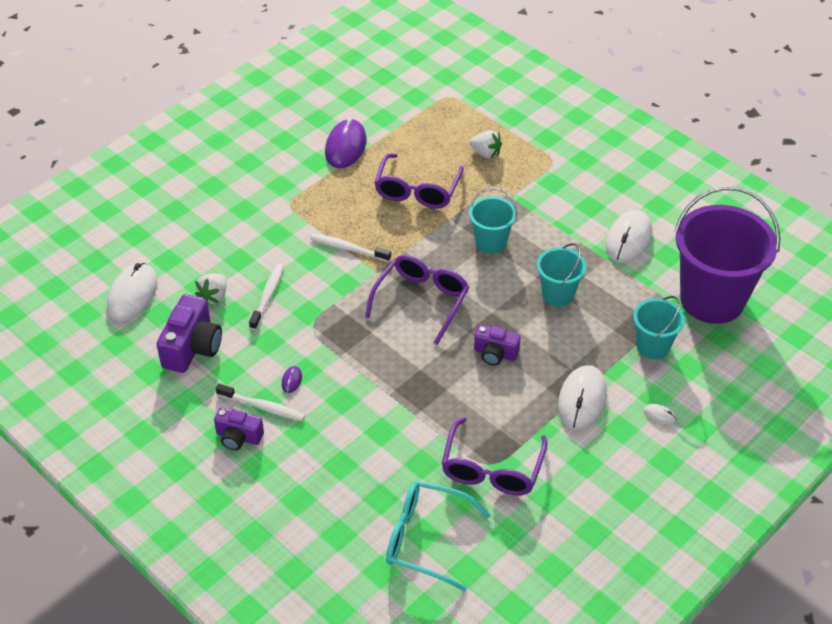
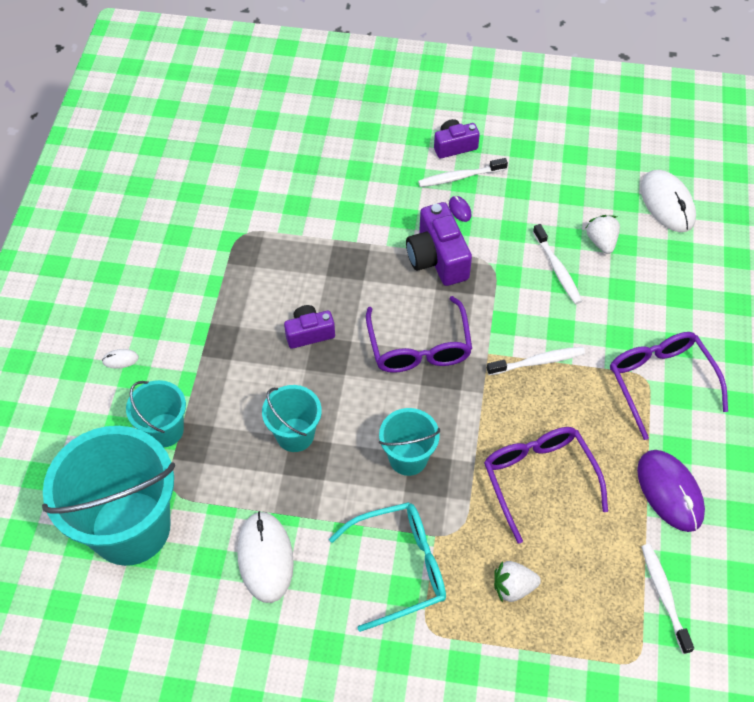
camera: 145 degrees right, 10 degrees up
(192, 347) = (566, 189): purple camera -> purple camera (437, 258)
(404, 110) = (664, 596): none -> white toothbrush
(426, 539) = (250, 155): turquoise glasses -> turquoise glasses (400, 567)
(492, 469) = (237, 231): purple glasses -> purple glasses (660, 381)
(582, 400) = (200, 334): white mouse -> none
(712, 299) = (130, 528): purple bucket -> turquoise bucket

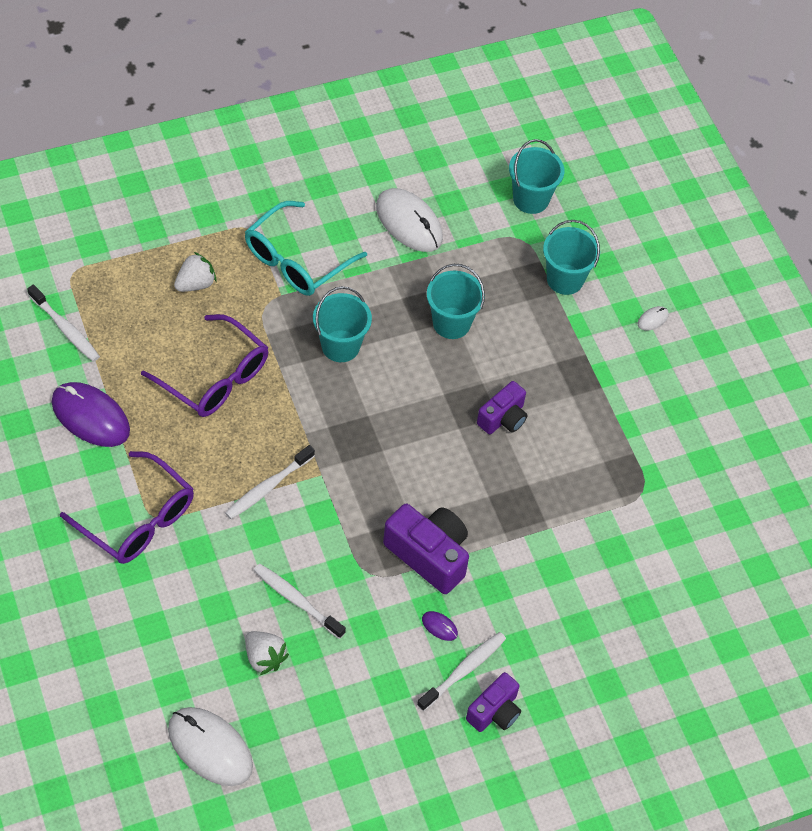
camera: 145 degrees right, 0 degrees up
(130, 528) = (531, 199): turquoise bucket -> turquoise bucket, size x0.50
(419, 347) = (390, 451): purple glasses -> none

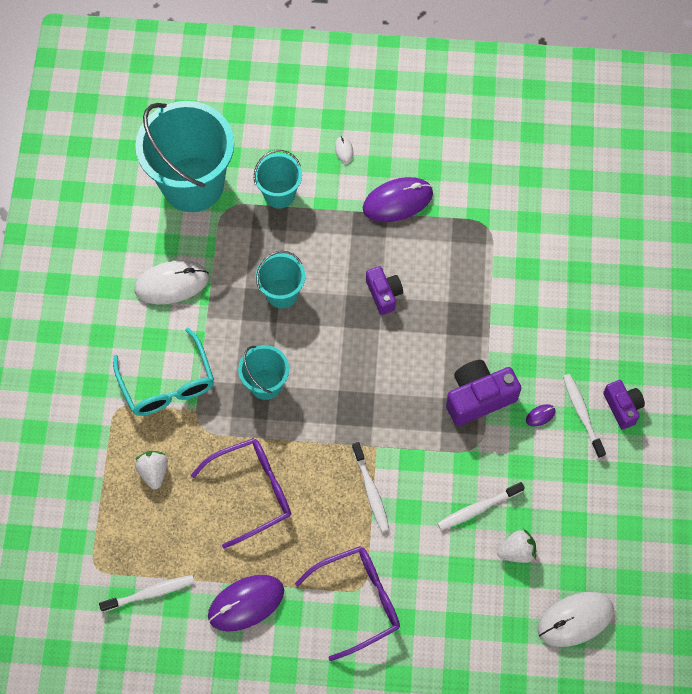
camera: 60 degrees left, 10 degrees up
(531, 199) = (192, 184): turquoise bucket -> turquoise bucket, size x1.99
(622, 392) = (397, 201): none -> purple mouse

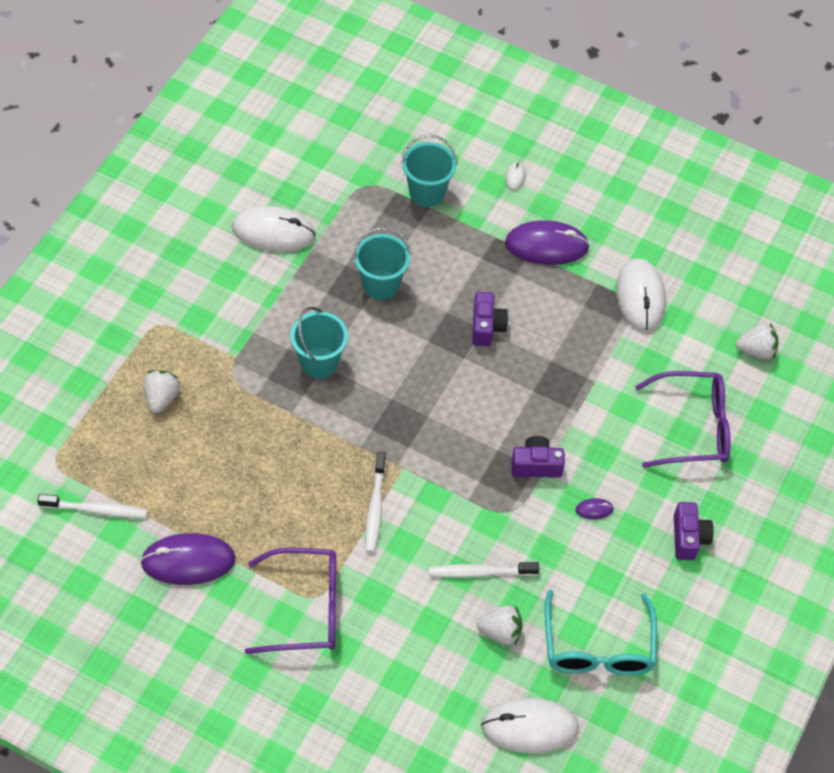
camera: 20 degrees right, 10 degrees down
(168, 384) = (219, 322): turquoise glasses -> turquoise glasses (598, 647)
(192, 184) = (343, 150): turquoise bucket -> none
(252, 491) = (251, 457): purple glasses -> purple glasses (693, 427)
(478, 397) = (536, 465): purple camera -> purple camera, size x0.62
(492, 215) = (640, 297): none -> white mouse
(582, 414) = (640, 527): white toothbrush -> none
(602, 223) = (756, 350): none -> white strawberry

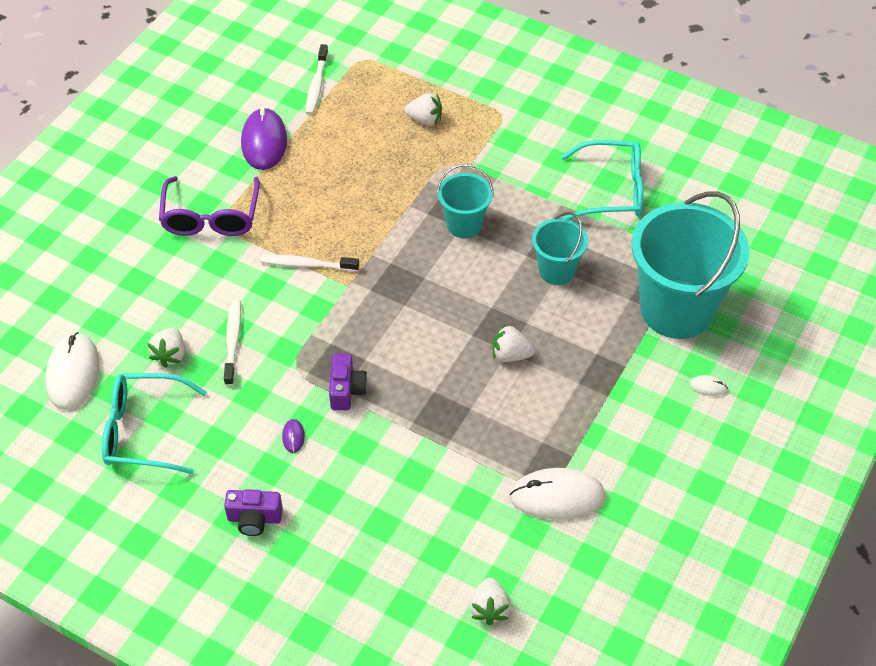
camera: 95 degrees right, 5 degrees down
(273, 232) = (612, 190): white mouse -> turquoise glasses
(427, 192) = (676, 309): turquoise bucket -> turquoise bucket, size x1.99
(486, 327) = (510, 355): purple camera -> white strawberry
(546, 245) = (618, 411): purple mouse -> none
(693, 427) = (387, 534): purple glasses -> none

